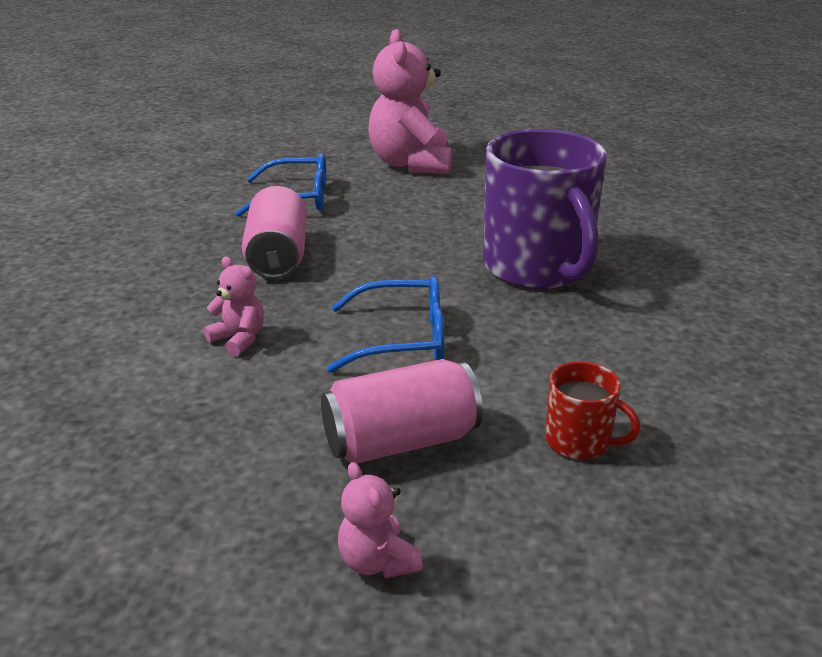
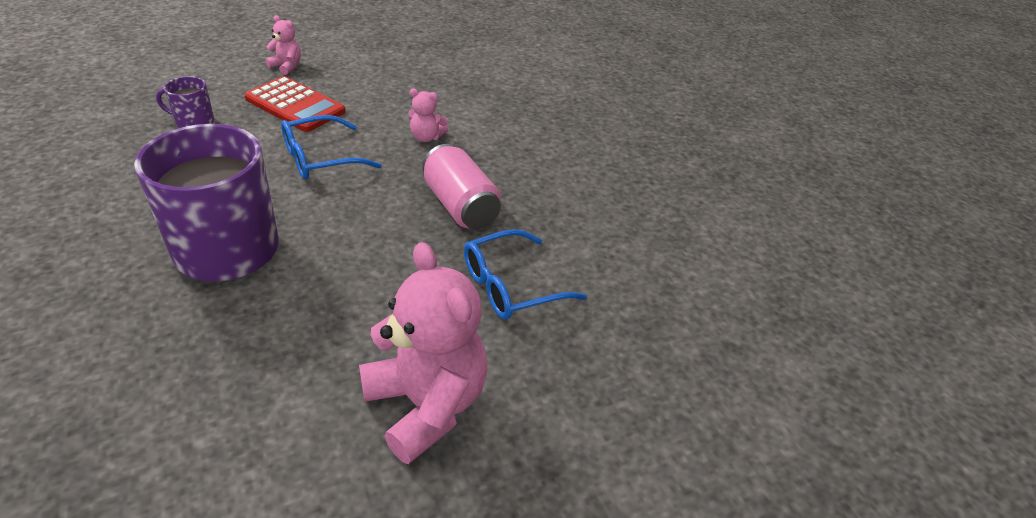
camera: 150 degrees right, 10 degrees up
(401, 441) = (295, 105): pink can -> red calculator
(579, 441) = (194, 122): red mug -> purple mug

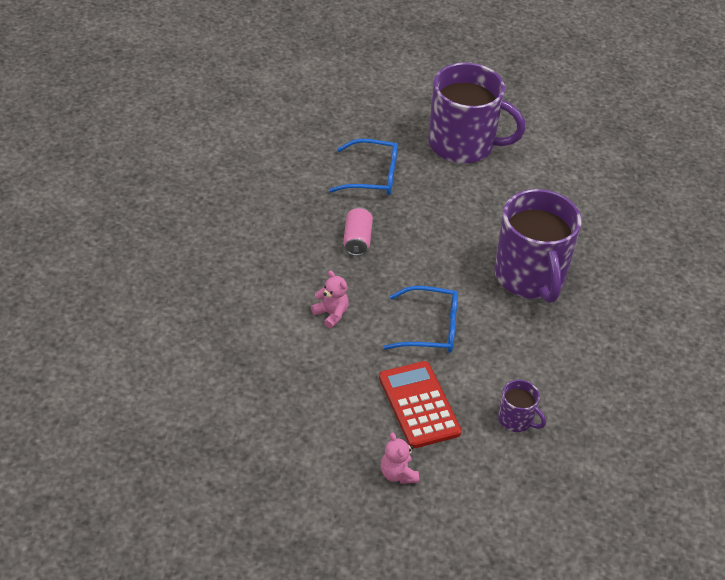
camera: 145 degrees left, 5 degrees up
(426, 404) = (463, 144): pink teddy bear -> purple mug
(460, 206) = (357, 240): pink can -> pink can, size x0.66

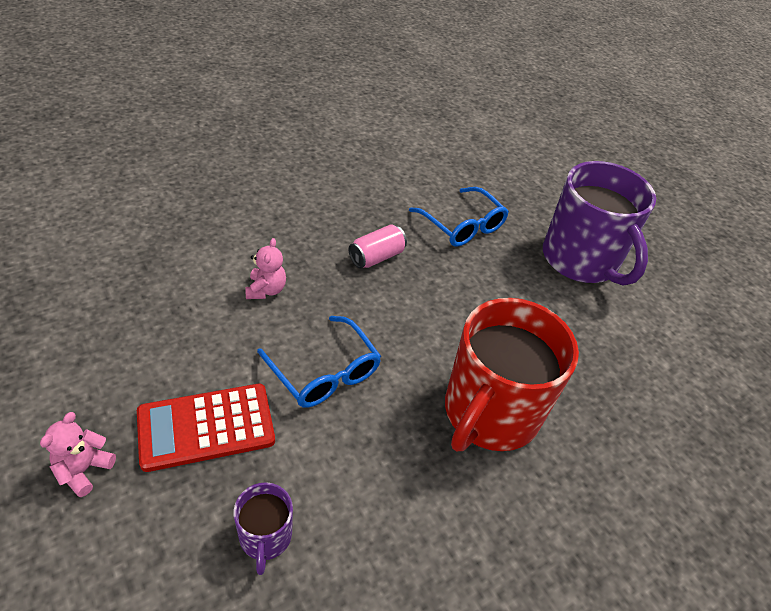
camera: 45 degrees right, 0 degrees up
(419, 405) = (206, 427): red calculator -> red calculator turned 135 degrees counterclockwise
(530, 276) = (490, 412): purple mug -> red mug

